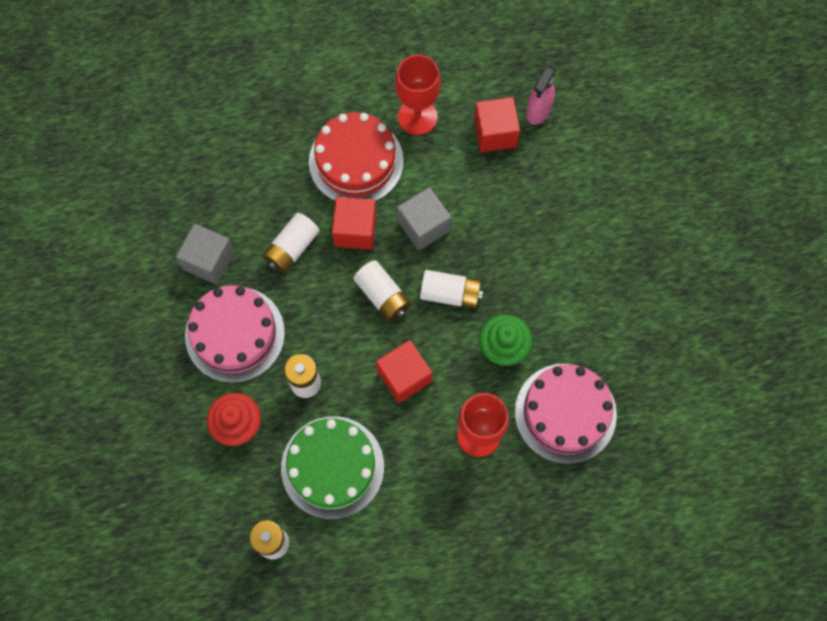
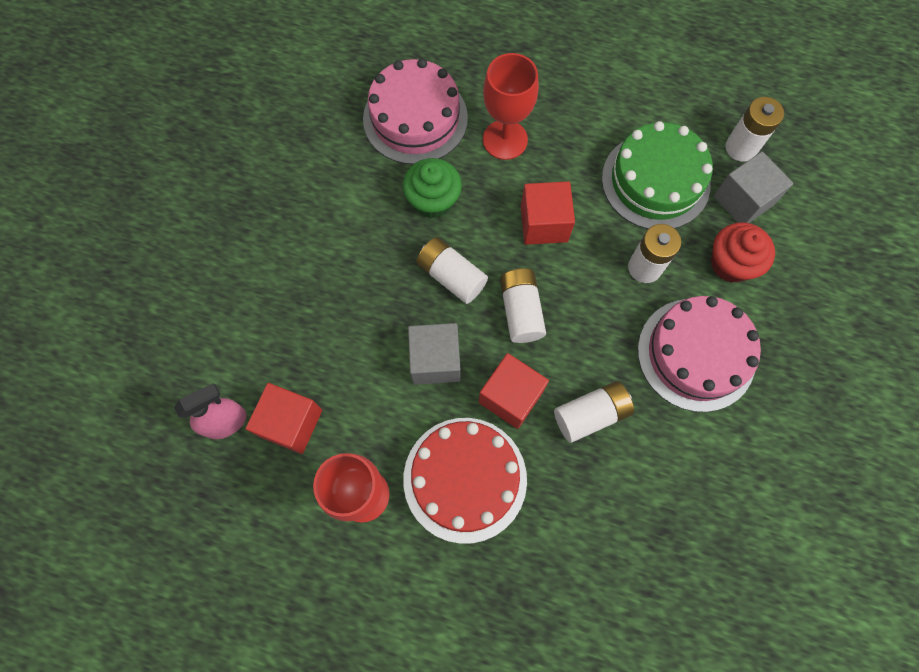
camera: 150 degrees left, 0 degrees up
(209, 261) = (690, 451): grey cube -> grey cube (743, 200)

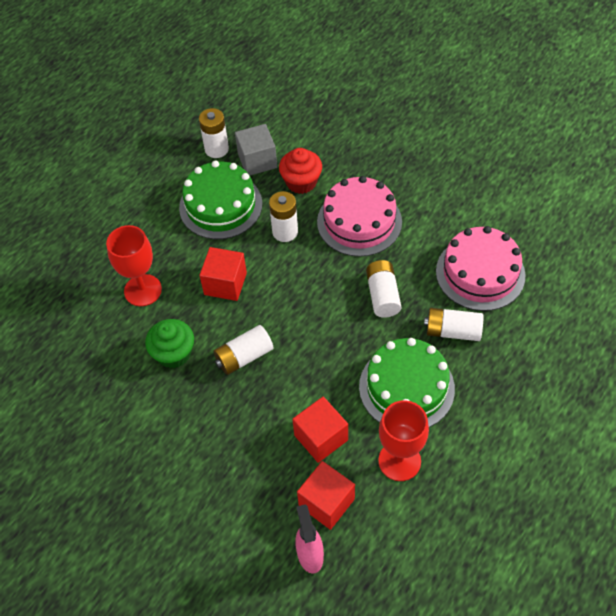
camera: 70 degrees left, 15 degrees down
(415, 118) = (93, 348): pink cake -> pink cake (480, 273)
(435, 360) = (309, 385): grey cube -> none
(465, 479) = (406, 387): red cake -> green cake
(511, 397) = (354, 341): red cube -> red cube (321, 437)
(521, 311) = (289, 317): white battery -> white battery (452, 331)

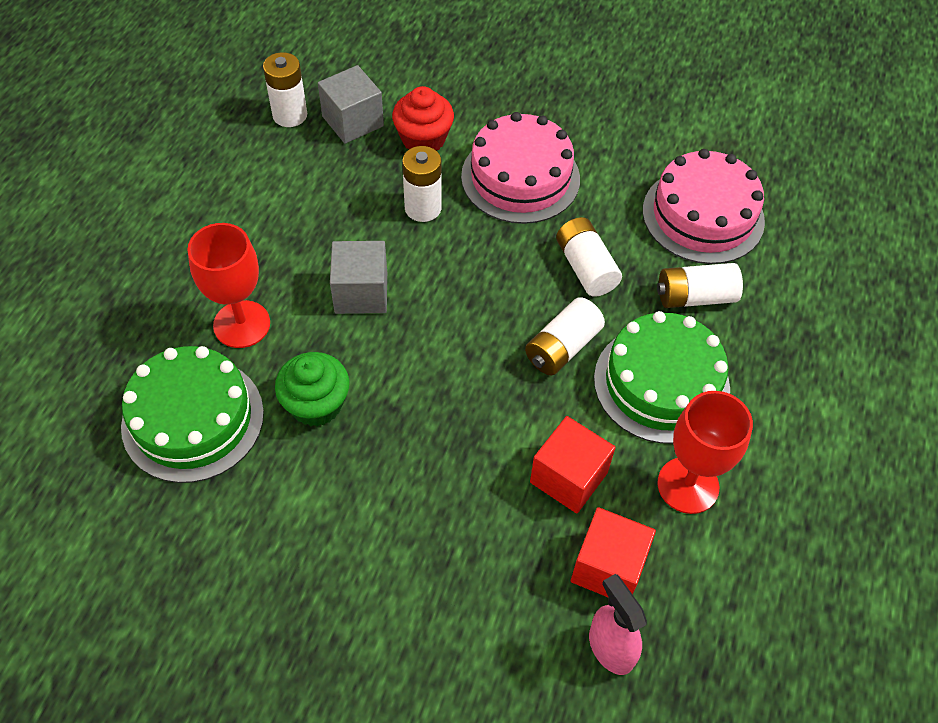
camera: 20 degrees left, 0 degrees up
(220, 205) = (320, 188): green cake -> green cake (193, 419)
(225, 284) = (361, 293): red cube -> grey cube
(244, 357) = (421, 388): white battery -> white battery (562, 347)

